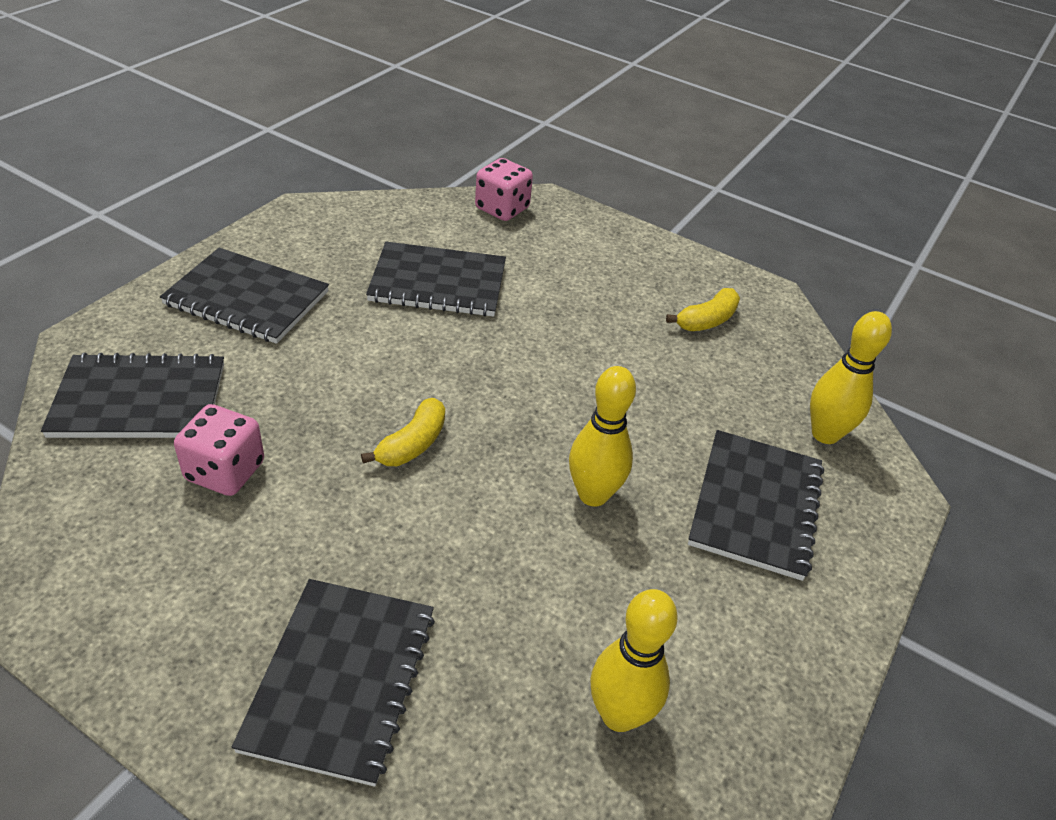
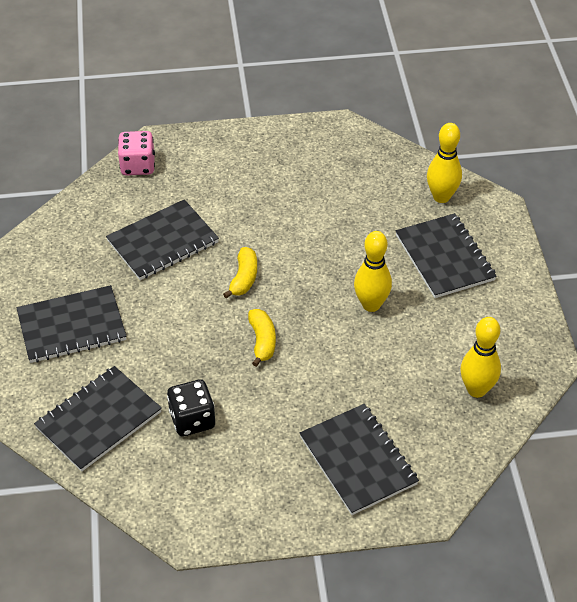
camera: 35 degrees left, 5 degrees up
(225, 471) = (192, 420): pink dice -> black dice
(706, 320) = (326, 167): yellow banana -> yellow banana (244, 278)

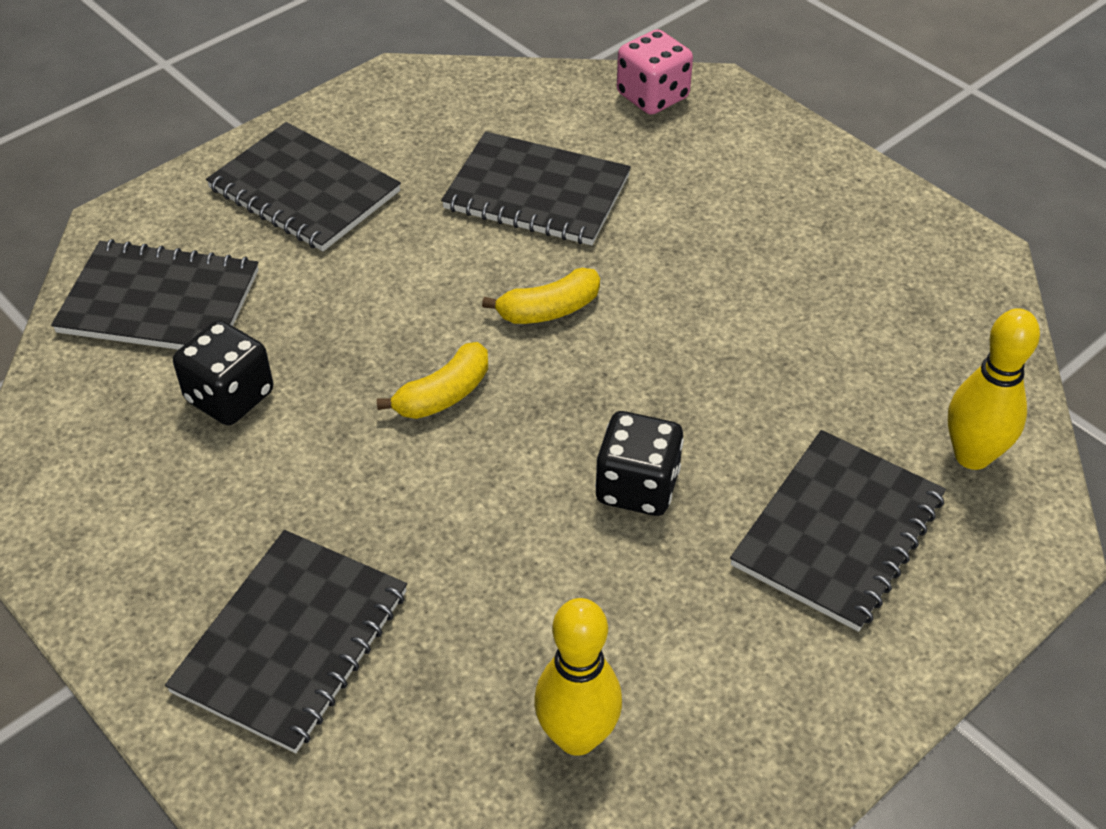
camera: 55 degrees right, 0 degrees up
(371, 305) = (637, 487): yellow bowling pin -> black dice

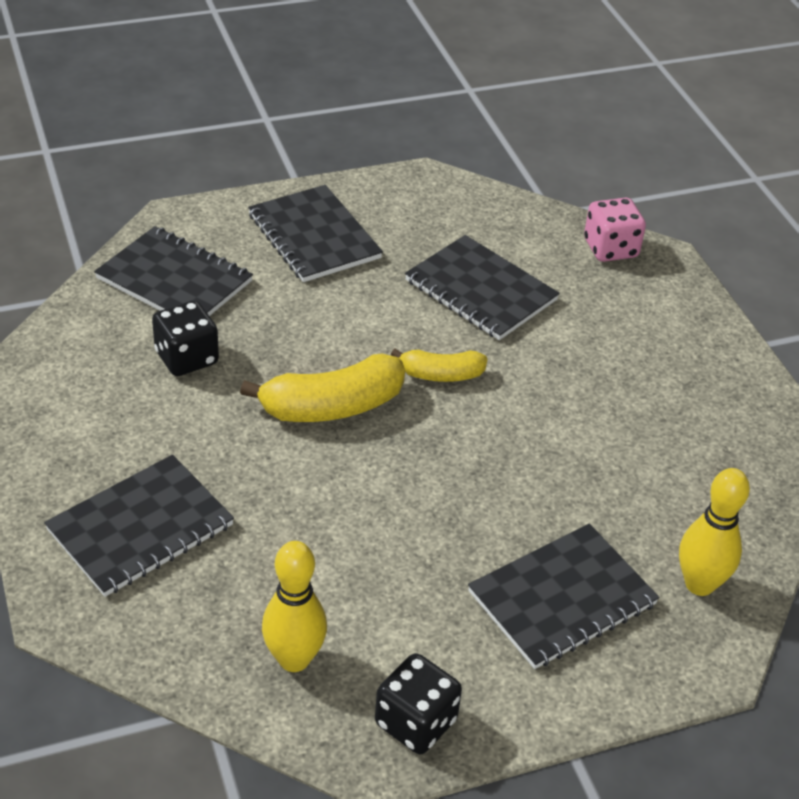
camera: 20 degrees right, 5 degrees down
(443, 395) = (332, 406): yellow banana -> yellow banana, size x1.68
(637, 487) = (433, 515): black dice -> black dice (415, 722)

